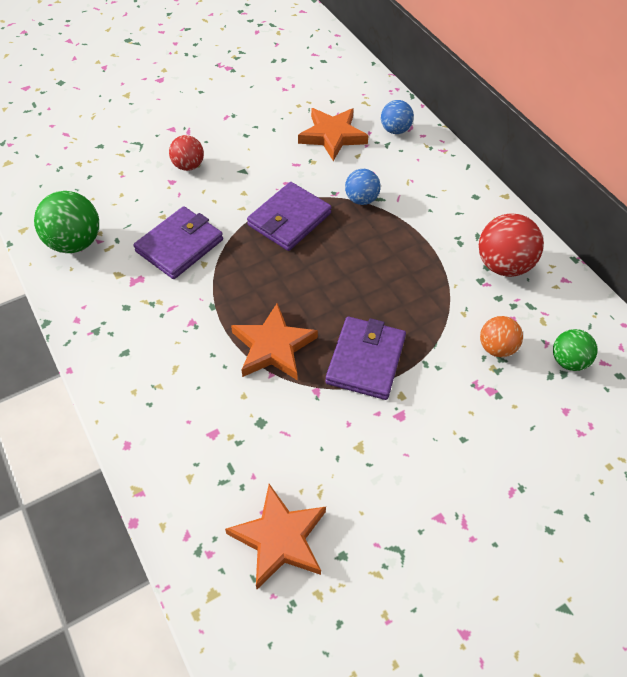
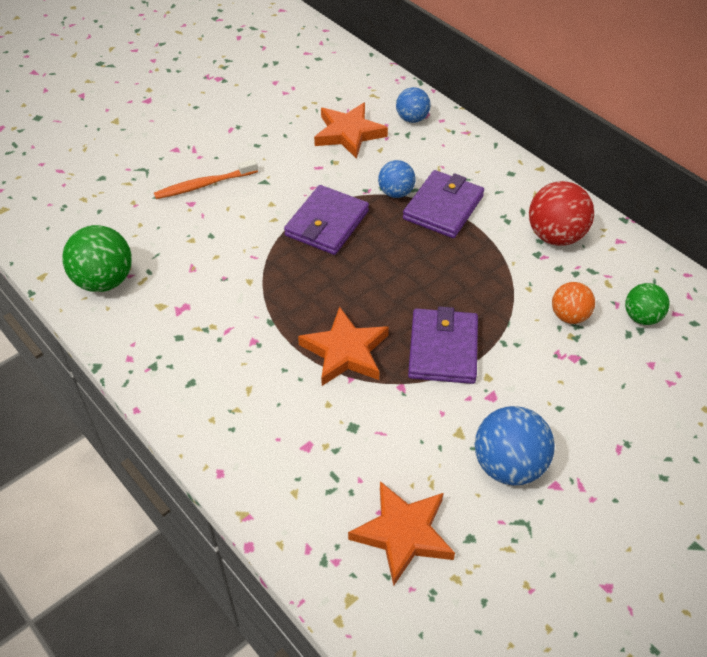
camera: 10 degrees left, 5 degrees down
(179, 245) = (218, 267): purple wallet -> purple wallet (443, 207)
(188, 166) = (204, 185): red ball -> orange toothbrush
(399, 488) = (508, 465): none -> blue ball

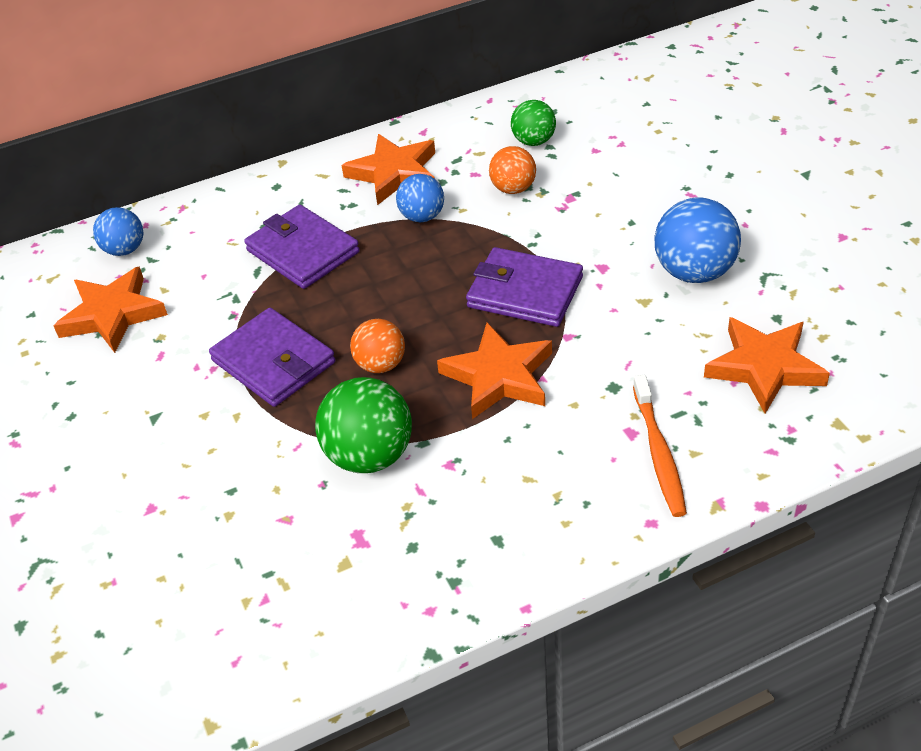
camera: 70 degrees left, 5 degrees down
(104, 281) = (261, 633): green ball -> green ball (369, 456)
(204, 185) = (120, 487): orange toothbrush -> orange toothbrush (659, 452)
(339, 280) = (380, 365): none -> orange ball
(396, 193) = (253, 288): blue ball -> blue ball (422, 217)
(555, 236) = (394, 173): red ball -> orange star

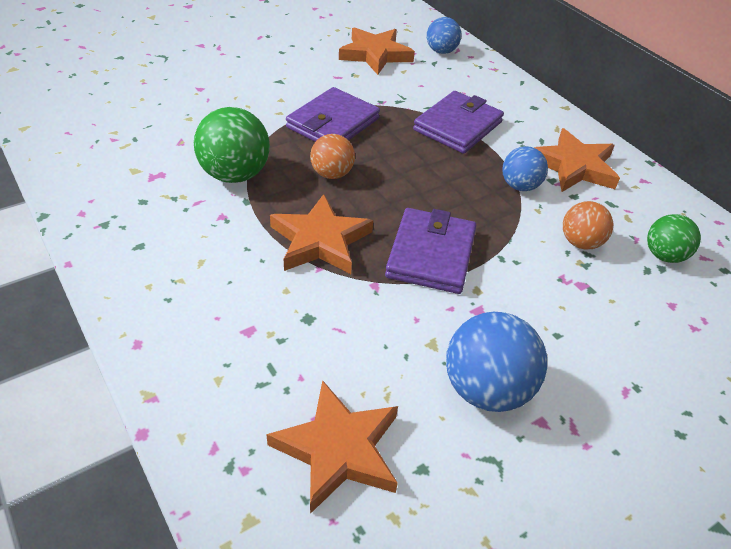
camera: 75 degrees right, 0 degrees up
(659, 452) = (221, 351): orange toothbrush -> none

